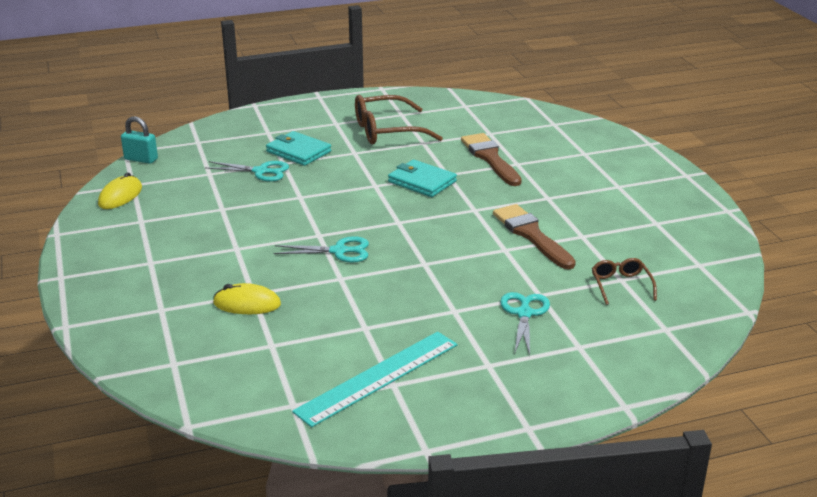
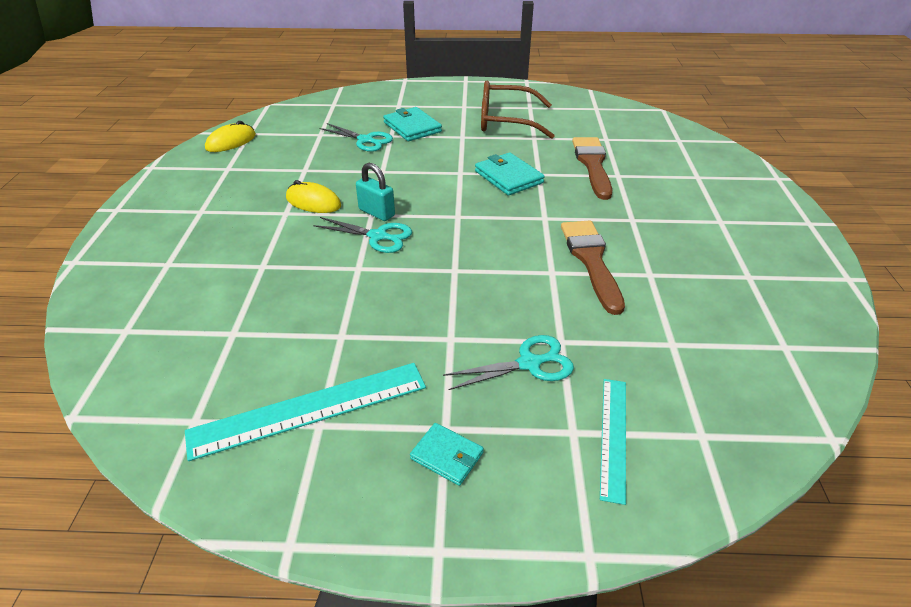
camera: 20 degrees right, 10 degrees up
(141, 159) = (275, 112): turquoise padlock -> turquoise padlock (376, 213)
(247, 304) = (248, 276): yellow mouse -> yellow mouse (313, 202)
(500, 379) = (447, 456): none -> turquoise wallet
(524, 314) = (529, 363): turquoise scissors -> turquoise scissors turned 45 degrees clockwise
(607, 343) = (613, 436): none -> turquoise ruler
(621, 285) = (668, 353): brown glasses -> none

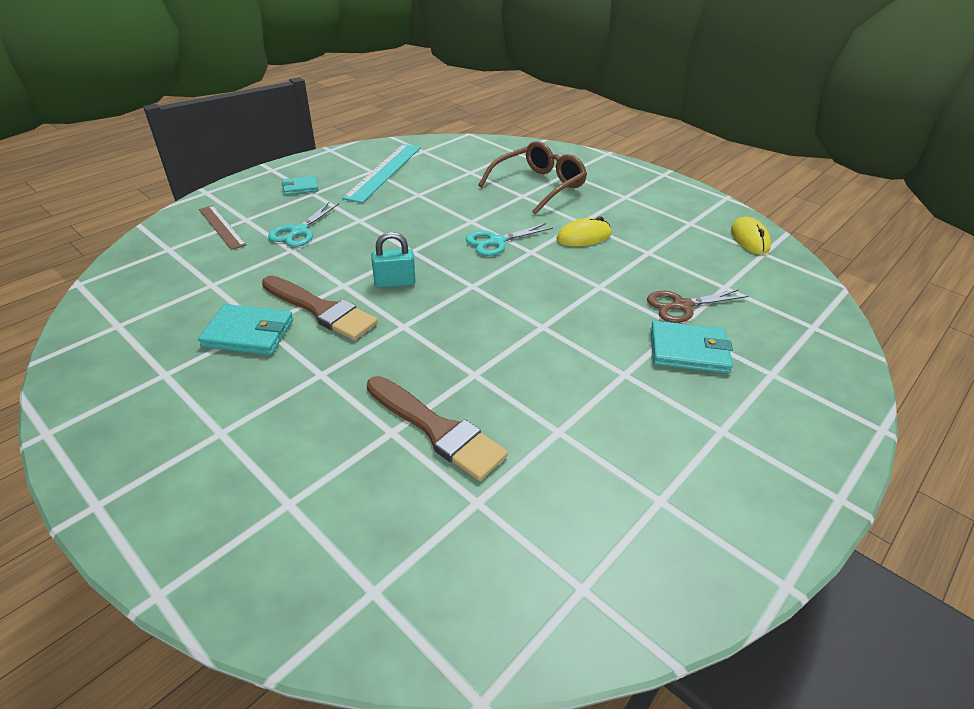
camera: 130 degrees right, 0 degrees up
(365, 140) = (682, 306): turquoise scissors -> brown scissors
(376, 213) = (530, 254): turquoise padlock -> turquoise padlock (395, 283)
(506, 121) = (634, 439): brown glasses -> brown glasses (538, 186)
(508, 177) = (495, 349): turquoise wallet -> turquoise wallet (249, 333)
(613, 436) = (221, 227): turquoise ruler -> brown ruler

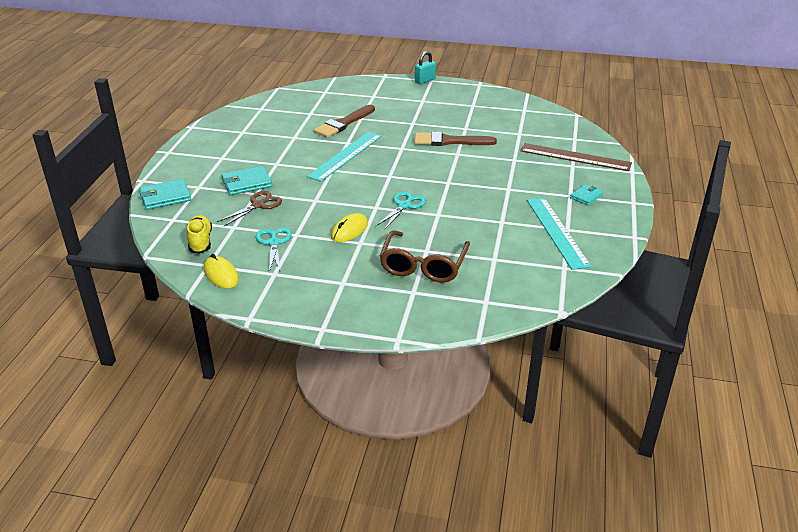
camera: 150 degrees right, 5 degrees down
(221, 227) = (575, 157): brown ruler -> brown ruler, size x1.64
(249, 333) = (465, 124): turquoise wallet -> turquoise wallet (165, 197)
(299, 231) = (529, 170): turquoise scissors -> turquoise scissors (274, 243)
(395, 283) = (432, 163): turquoise padlock -> turquoise padlock (425, 80)
(437, 430) = (343, 123): brown brush -> brown brush turned 60 degrees counterclockwise
(501, 345) = (345, 156): none -> turquoise ruler
(772, 282) = (200, 242): none -> yellow shoe

